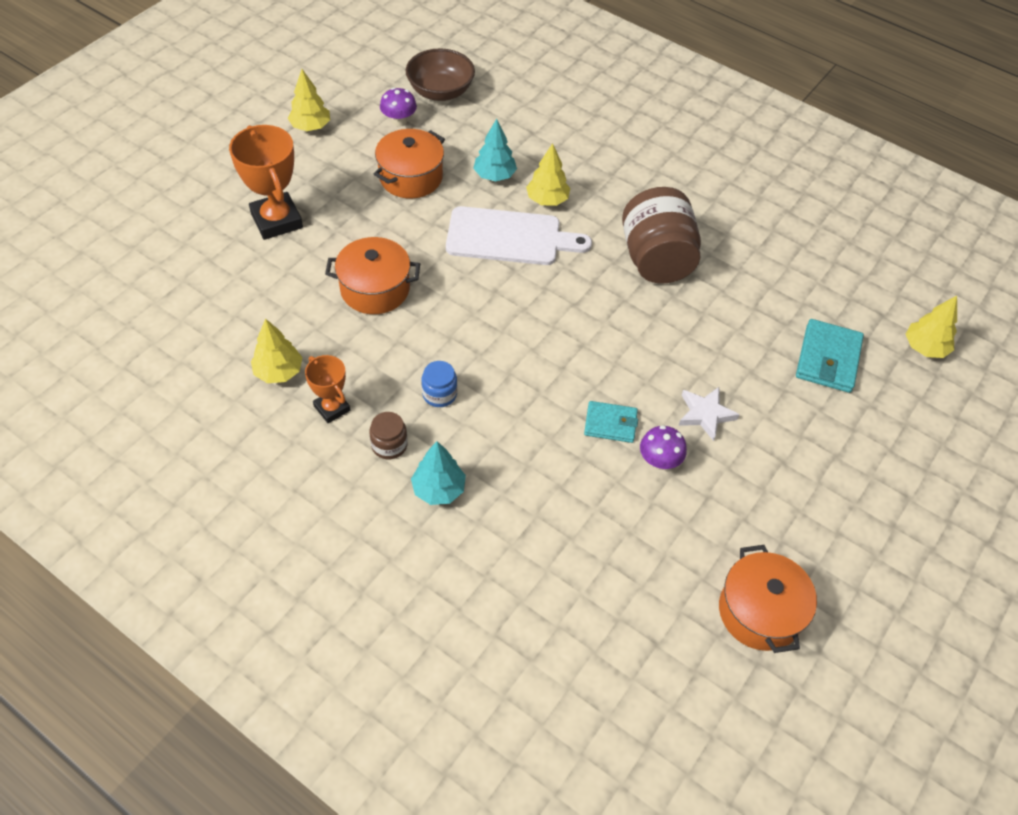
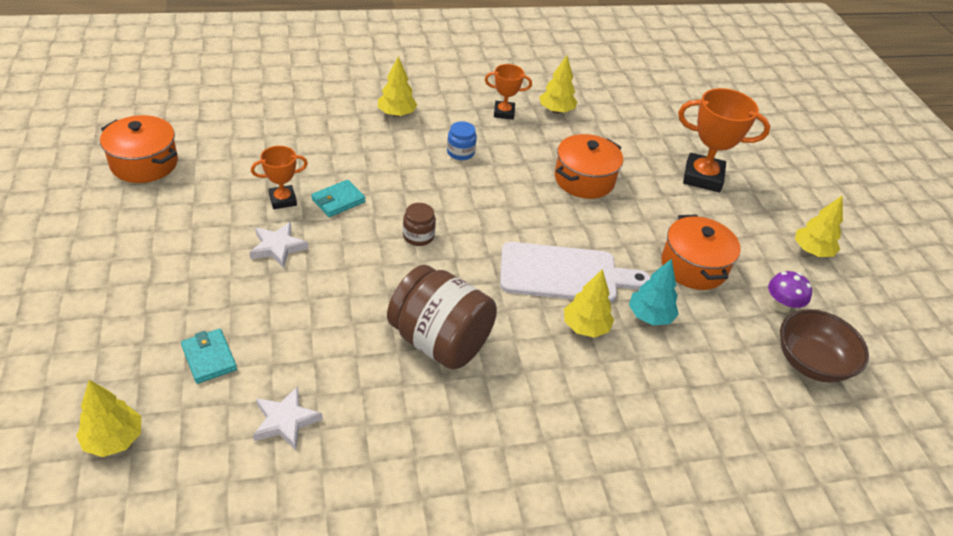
camera: 130 degrees right, 10 degrees down
(389, 445) = (450, 116): brown jar -> brown jar (418, 236)
(439, 489) = (396, 114): turquoise tree -> yellow tree
(509, 237) = (564, 274): white cutting board -> white cutting board turned 135 degrees counterclockwise
(659, 461) = (283, 200): purple mushroom -> orange trophy
(805, 284) = (285, 421): none -> white star
(828, 359) = (209, 358): turquoise wallet -> turquoise wallet, size x0.65

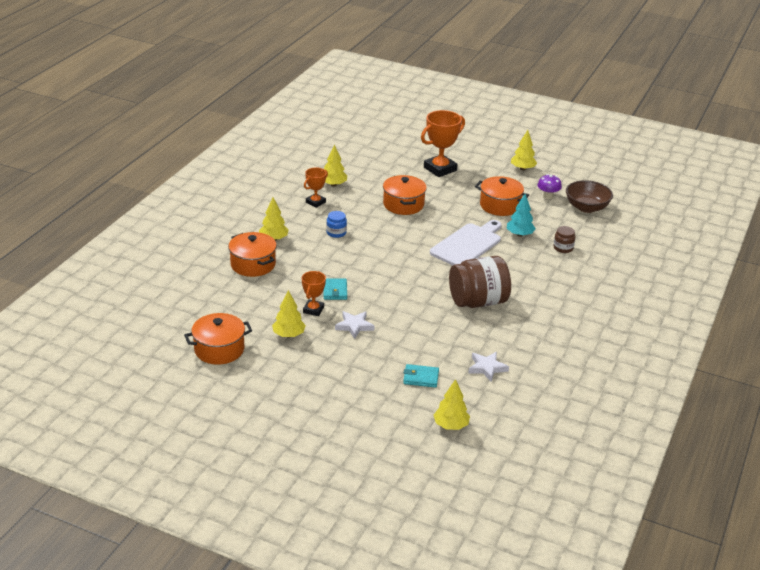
camera: 50 degrees left, 10 degrees down
(331, 120) = (253, 264): none -> orange pot
(418, 236) = (393, 276): brown jar -> brown jar (563, 248)
(585, 327) = (509, 256): yellow tree -> yellow tree (289, 335)

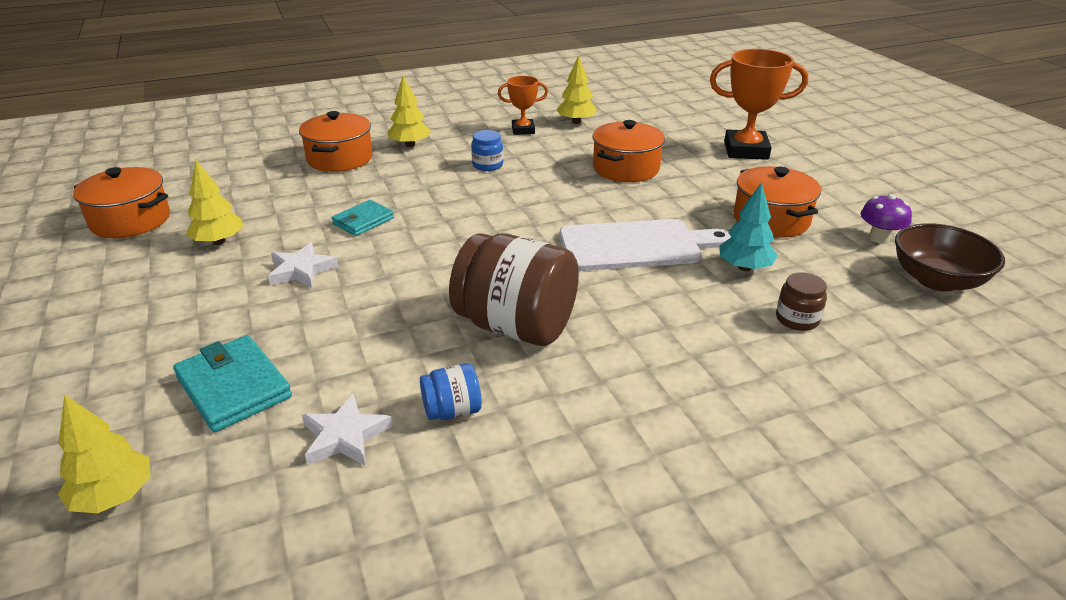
camera: 45 degrees right, 0 degrees up
(313, 310) = (299, 229): orange trophy -> none
(421, 378) = (234, 387): turquoise wallet -> turquoise wallet, size x1.54
(505, 341) = (452, 411): none -> blue jar
(522, 168) = (885, 190): yellow tree -> none

